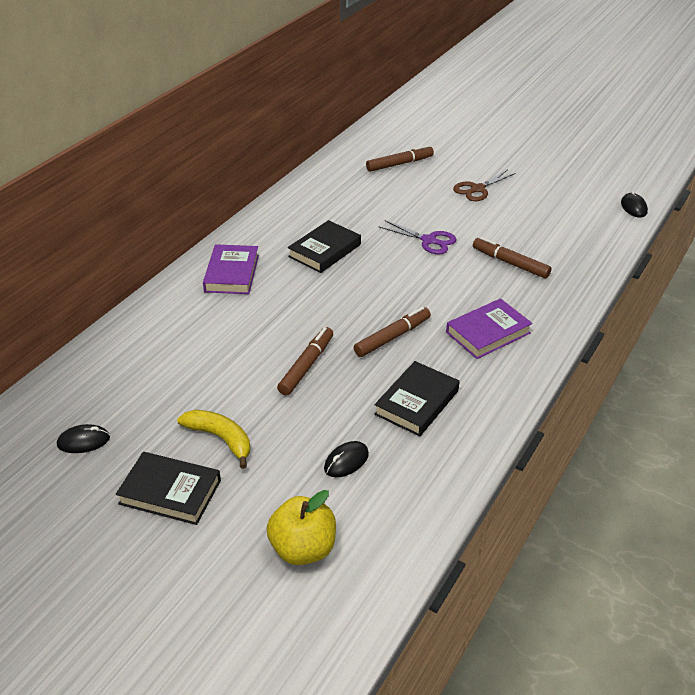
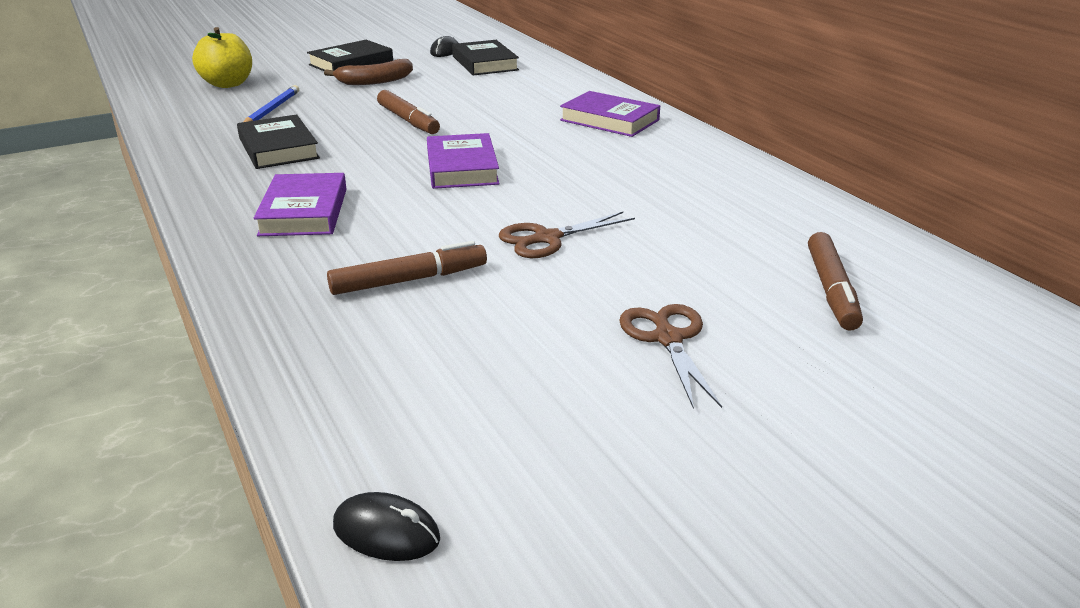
camera: 120 degrees right, 10 degrees down
(220, 438) = (375, 81): yellow banana -> brown banana
(324, 250) = (602, 170): black book -> black book (485, 63)
(346, 461) = (272, 110): black mouse -> blue pencil
(370, 302) = (462, 168): none -> purple book
(392, 337) = (385, 163): brown marker -> none
(428, 240) = (547, 238): purple scissors -> brown scissors

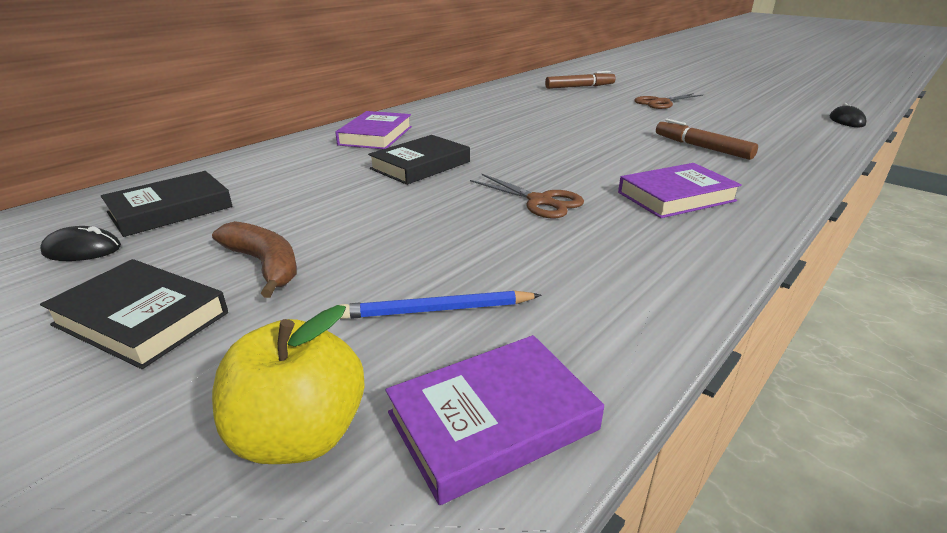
camera: 110 degrees left, 0 degrees up
(278, 148) = (567, 253): black book -> black book (420, 165)
(408, 120) = (424, 206): brown marker -> none
(462, 168) = (525, 163): purple book -> purple book (492, 421)
(547, 238) = (603, 128): brown scissors -> brown scissors (540, 201)

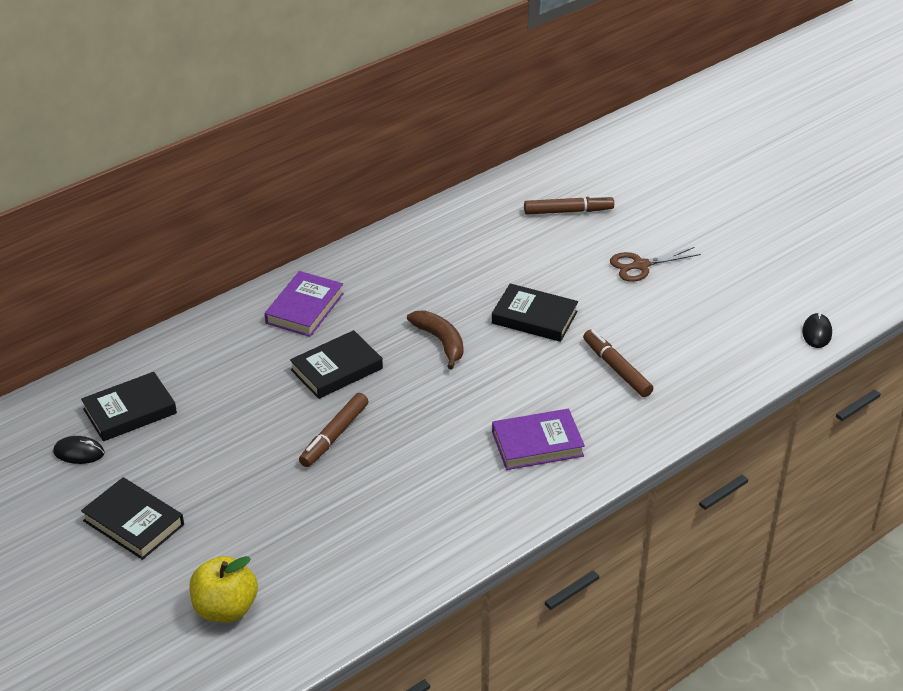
camera: 10 degrees right, 10 degrees up
(265, 265) = (204, 484): brown banana -> brown banana (440, 341)
(436, 209) = (334, 436): none -> brown marker
(437, 310) = (310, 539): blue pencil -> none
(492, 421) = (320, 614): purple book -> none
(540, 201) = (421, 436): brown scissors -> none
(597, 128) = (534, 317): none -> black book

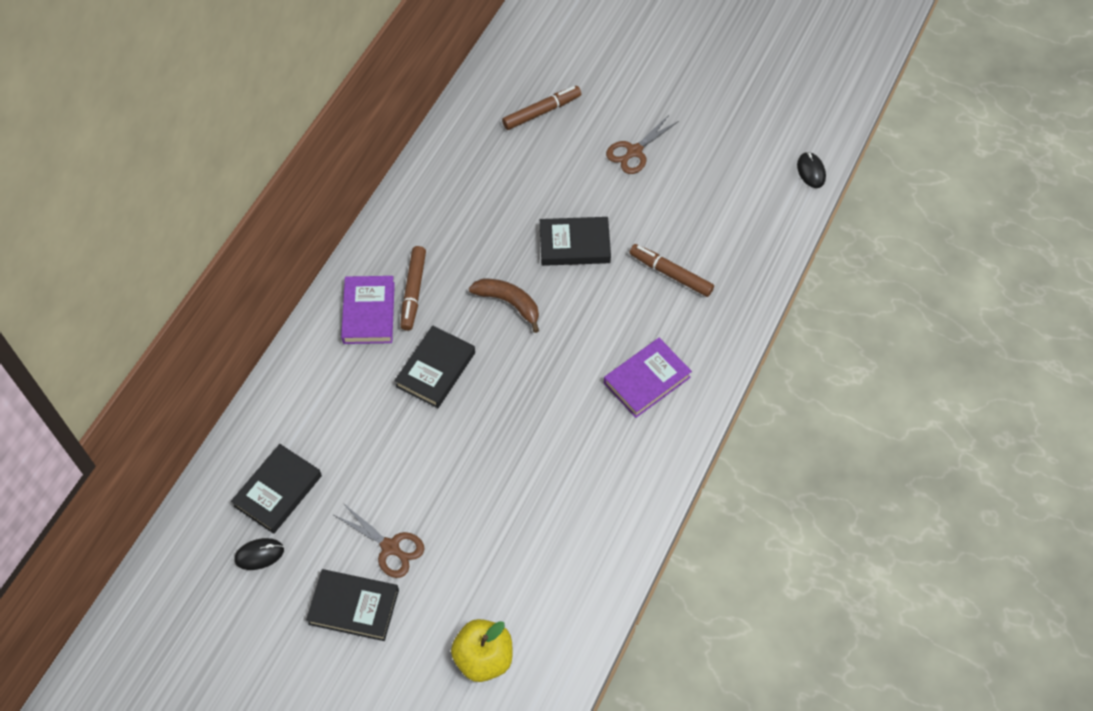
camera: 25 degrees left, 20 degrees up
(199, 489) = (390, 547): none -> brown scissors
(334, 436) = (474, 442): brown marker -> brown marker (413, 291)

